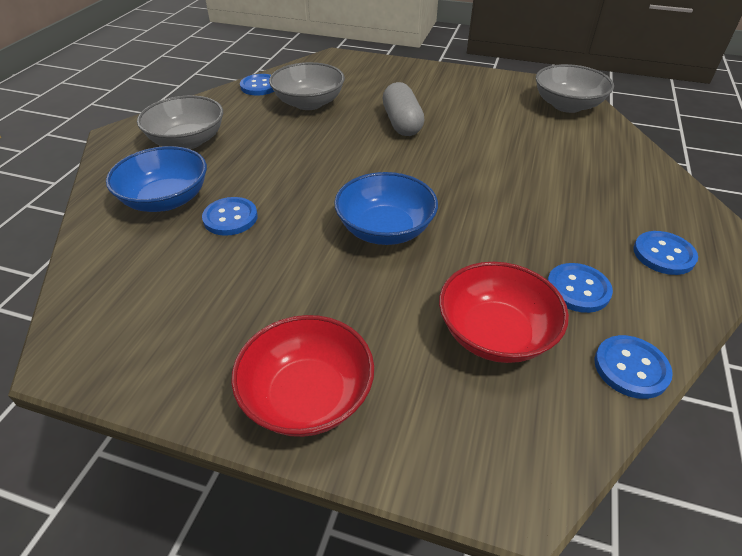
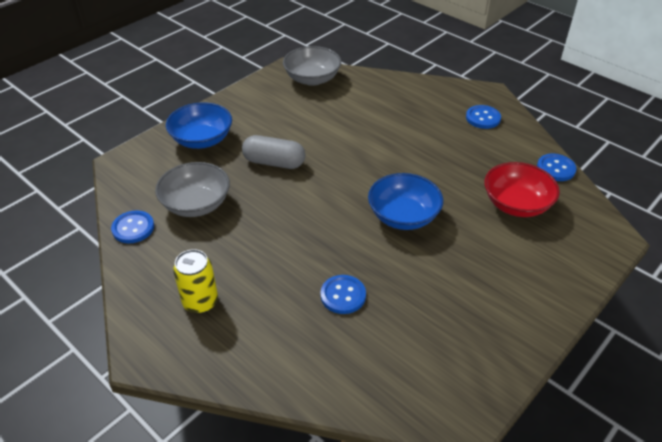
camera: 65 degrees left, 0 degrees up
(166, 199) = (291, 333): blue bowl -> blue bowl (202, 140)
(187, 141) = (200, 302): grey bowl -> yellow can
(307, 396) = (536, 296): red bowl -> none
(578, 289) = (496, 160): blue button -> none

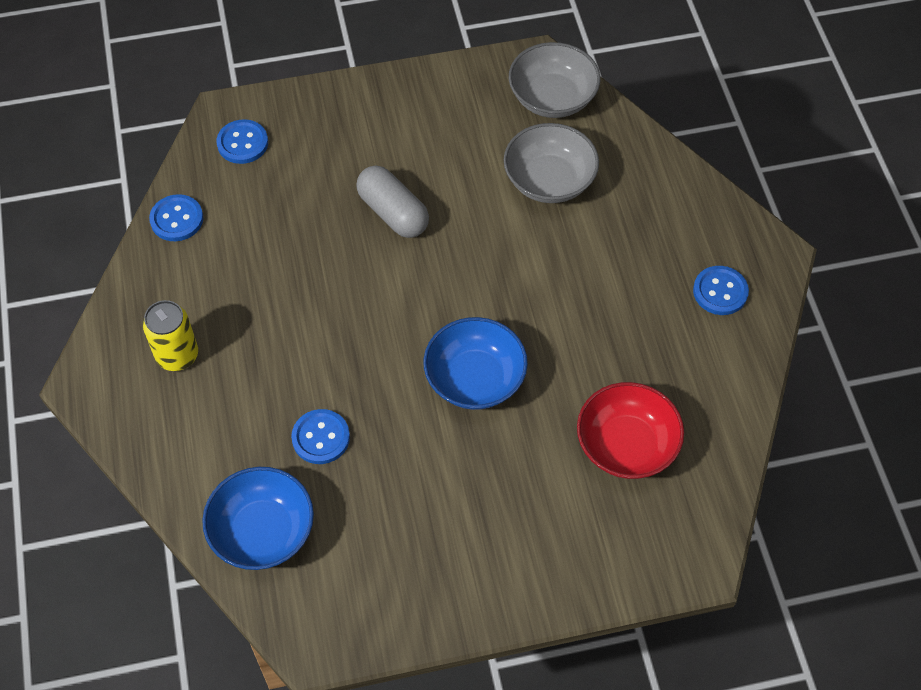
camera: 35 degrees right, 15 degrees up
(196, 204) = (262, 224): grey bowl -> grey bowl (549, 180)
(202, 140) = (338, 129): blue bowl -> blue bowl (262, 531)
(555, 168) = (734, 426): blue button -> blue button (242, 143)

